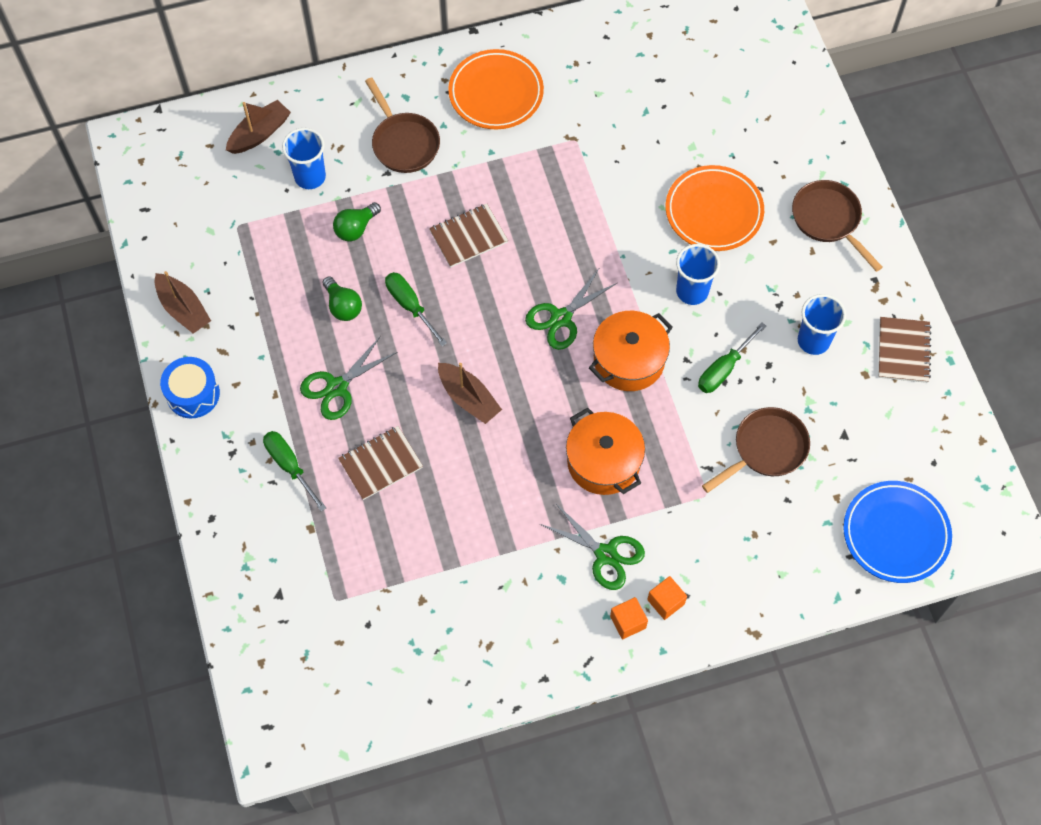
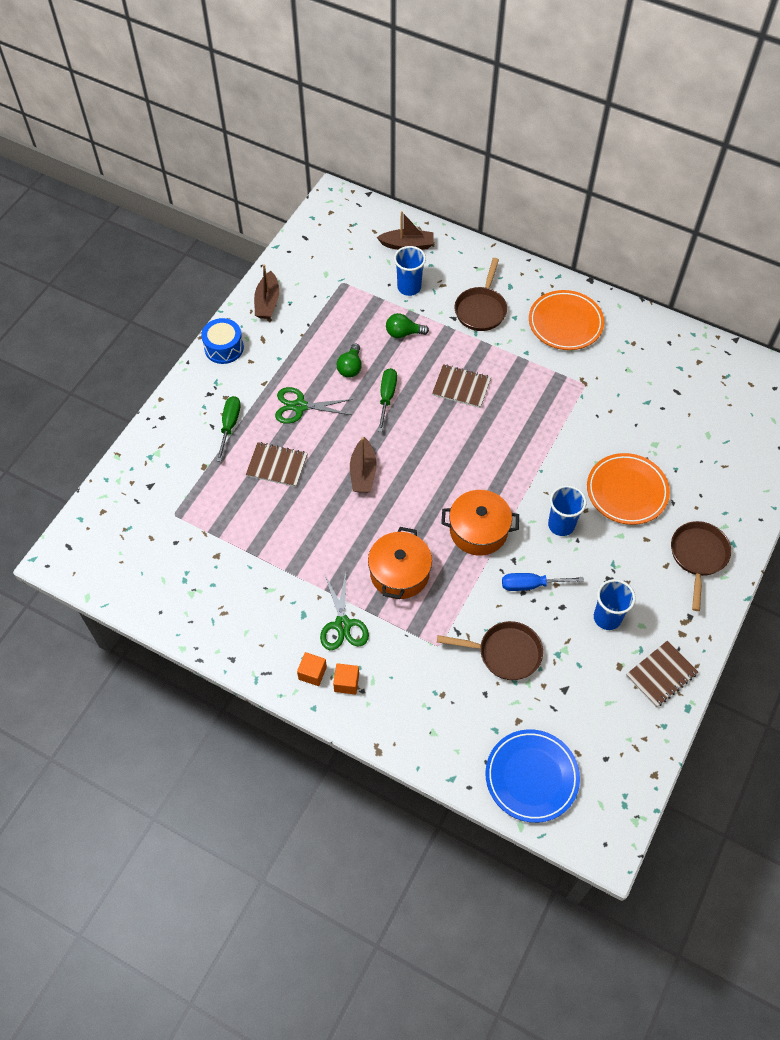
camera: 45 degrees right, 5 degrees down
(561, 318) = (464, 474): green scissors -> none
(723, 369) = (530, 585): green screwdriver -> blue screwdriver

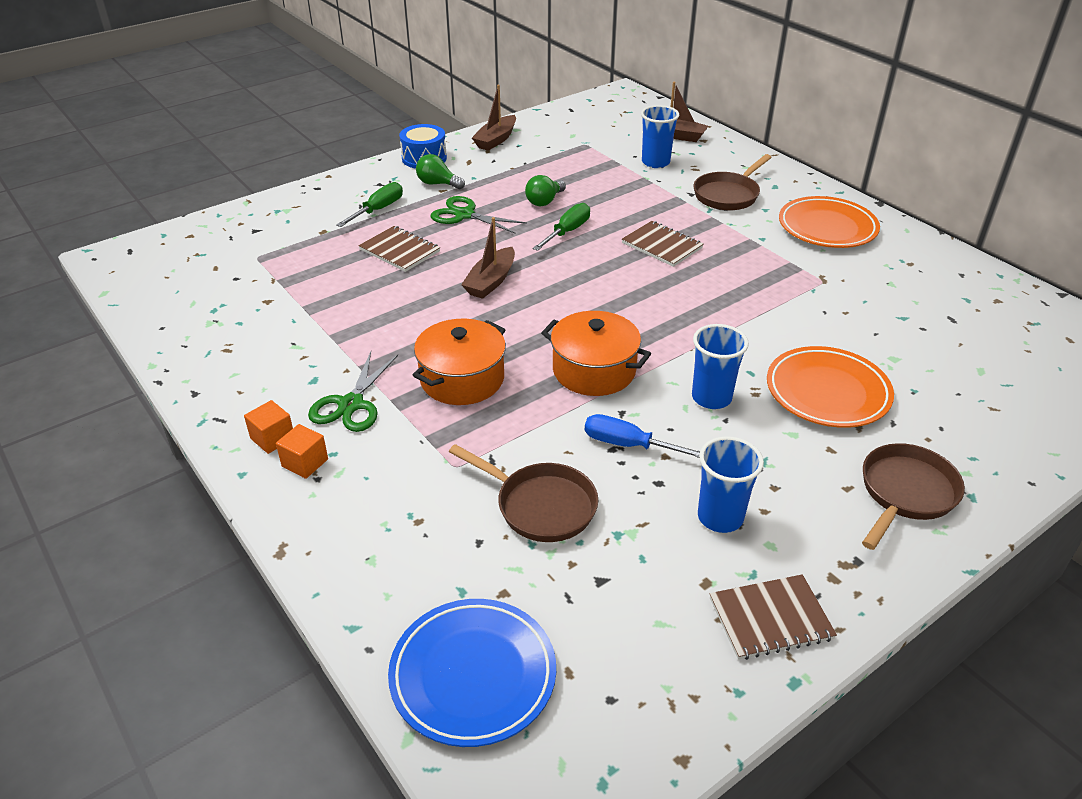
camera: 25 degrees right, 20 degrees down
(403, 333) = (624, 191): green light bulb -> green light bulb (437, 184)

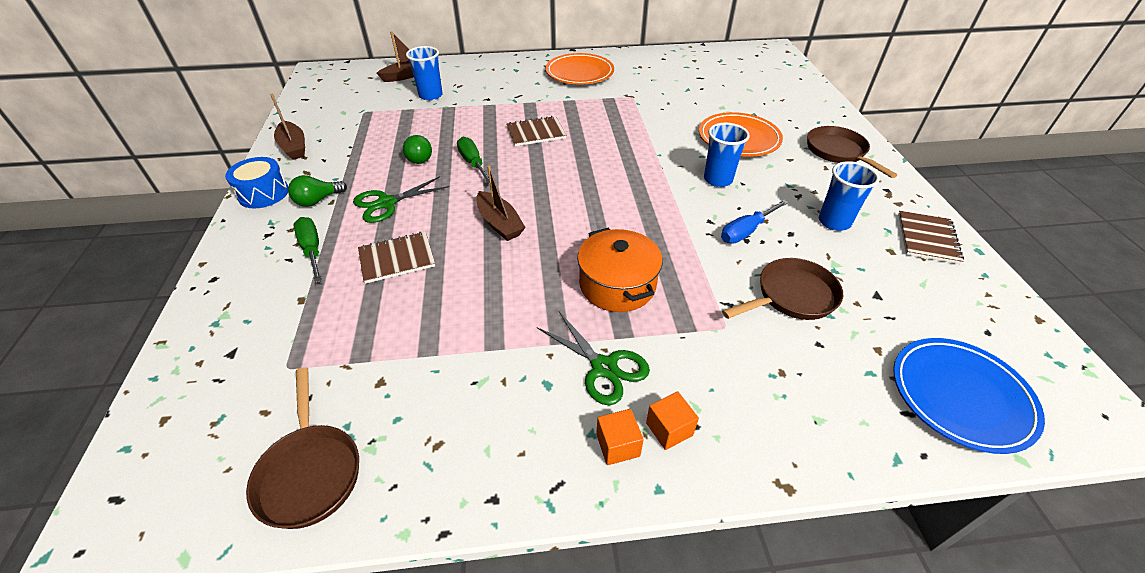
camera: 60 degrees left, 5 degrees up
(594, 370) = (655, 215): orange pot -> none
(728, 195) = (505, 87): brown pan -> brown pan (310, 472)

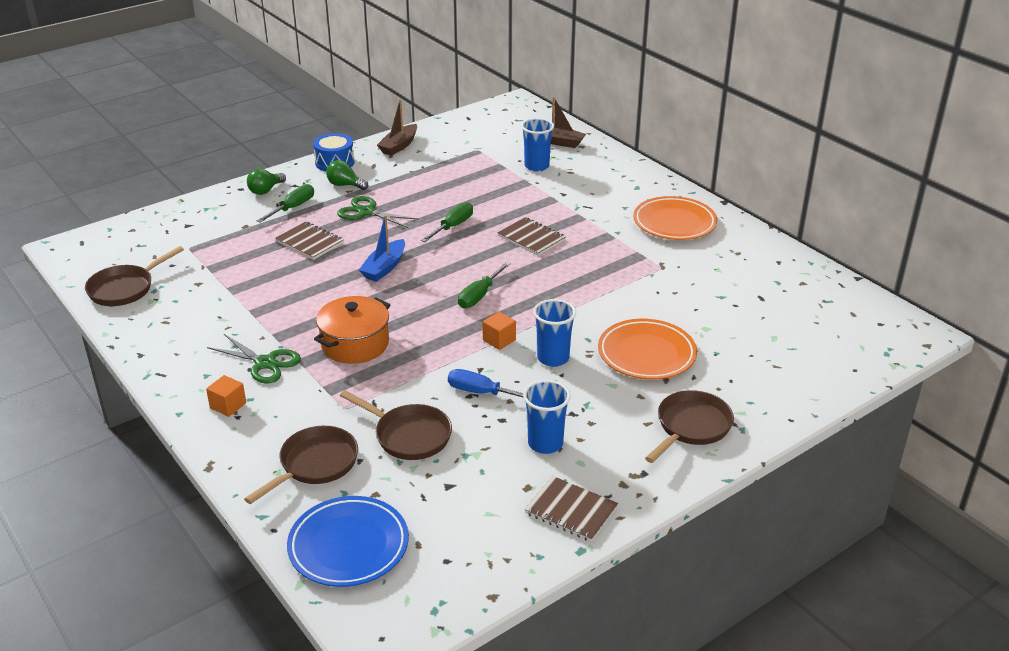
camera: 60 degrees right, 10 degrees down
(418, 158) = (436, 200): green light bulb -> green light bulb (265, 190)
(499, 223) = (384, 267): brown boat -> blue boat
(598, 185) = (479, 296): none -> green screwdriver
(604, 367) = (265, 363): green scissors -> green scissors turned 75 degrees counterclockwise
(618, 445) = (203, 388): orange cube -> orange cube (499, 340)
(815, 382) = (315, 464): none -> brown pan
(927, 238) = (571, 510): brown notebook -> brown notebook turned 45 degrees clockwise

